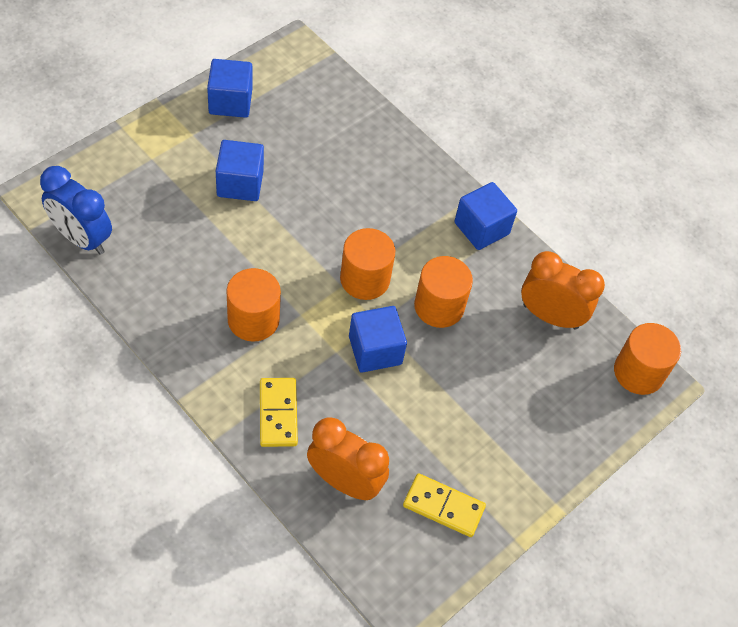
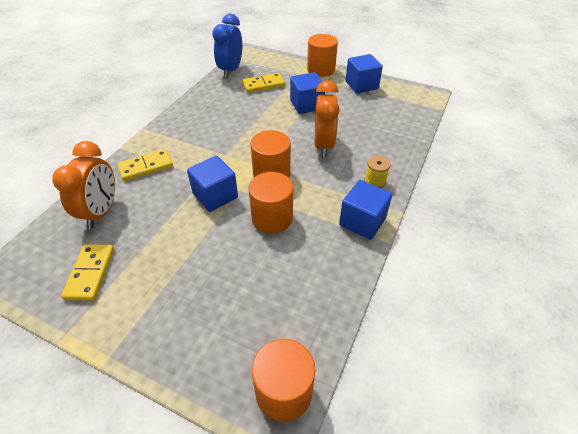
camera: 75 degrees right, 10 degrees down
(155, 212) = (263, 85): none -> yellow domino
(253, 319) = (211, 137): orange cylinder -> orange cylinder (321, 70)
(427, 186) = (375, 181): none -> yellow spool
(550, 316) = (306, 293): orange clock -> orange clock (323, 145)

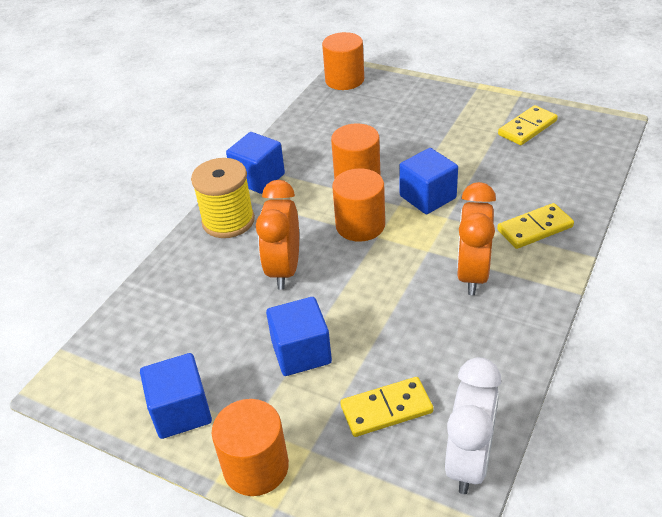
camera: 175 degrees left, 5 degrees down
(90, 273) = (527, 128): yellow domino -> yellow domino turned 45 degrees clockwise
(101, 212) = (556, 175): orange clock -> orange clock (472, 274)
(231, 70) = (469, 461): blue clock -> white clock
(375, 181) = (228, 221): yellow spool -> yellow spool, size x1.91

